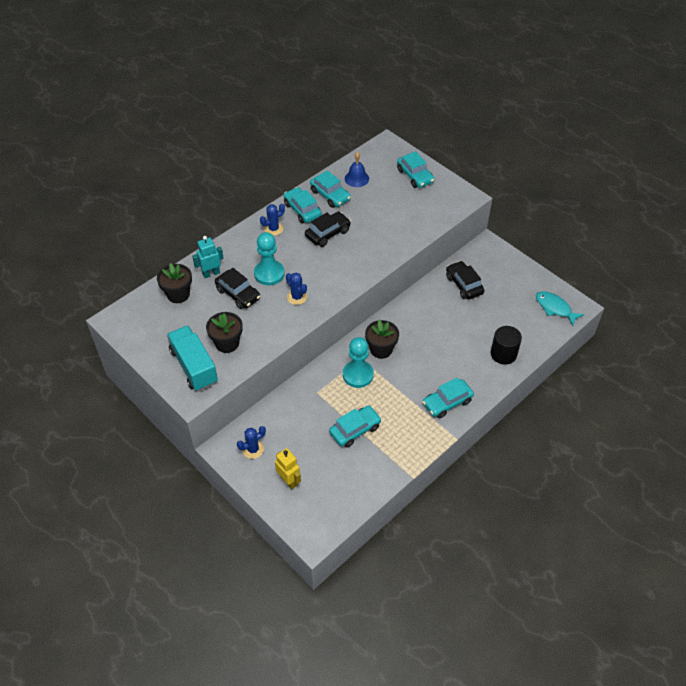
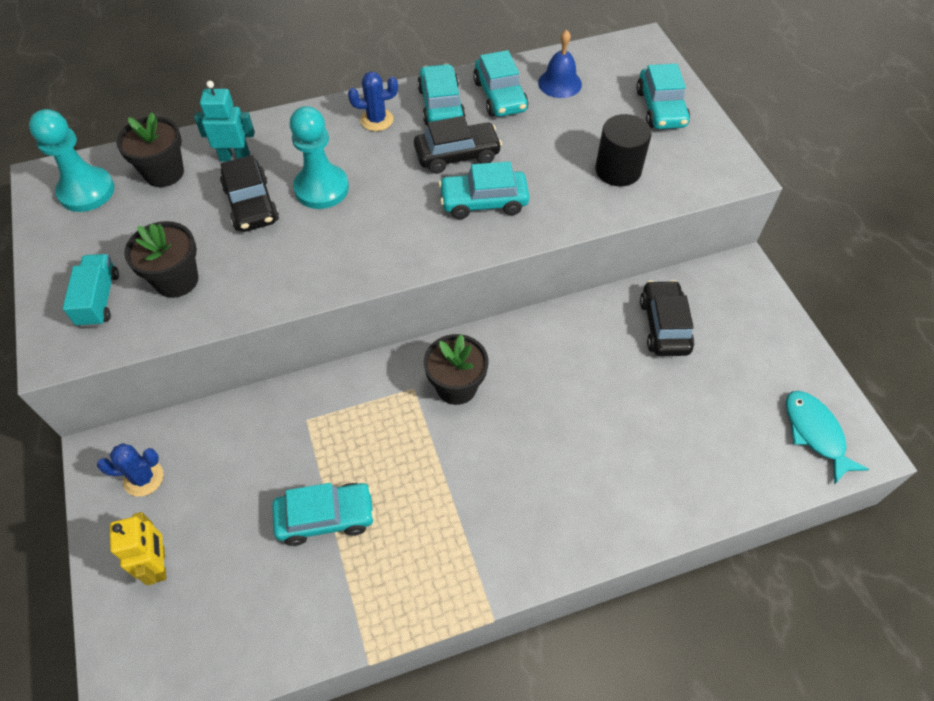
camera: 25 degrees right, 5 degrees up
(194, 366) = (99, 299): turquoise truck -> turquoise truck, size x0.61
(297, 297) = (338, 243): blue cactus -> none
(358, 375) = (391, 416): turquoise pawn -> turquoise pawn (86, 191)
(447, 402) = (515, 536): turquoise car -> turquoise car (483, 202)
(503, 354) = (671, 484): black cylinder -> black cylinder (618, 170)

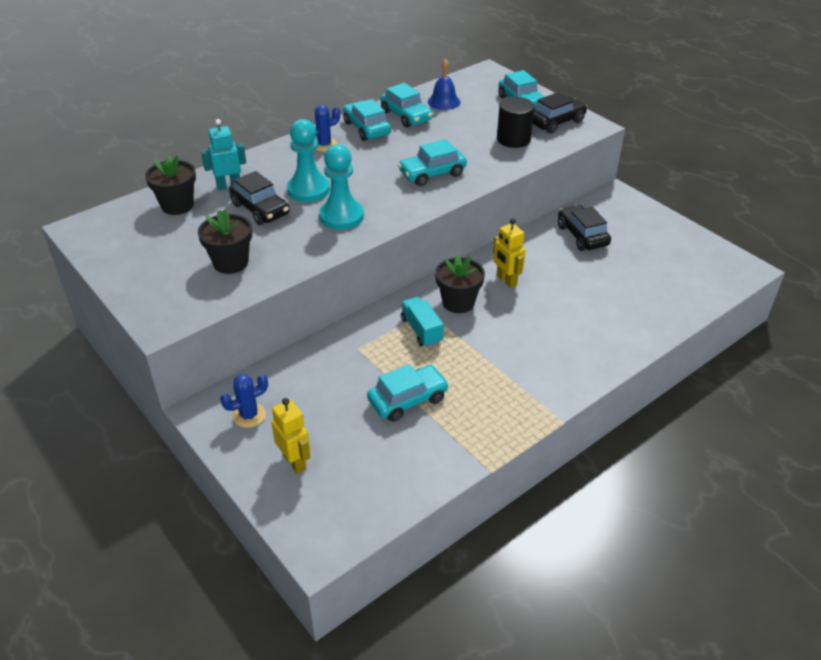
camera: 20 degrees left, 15 degrees down
(86, 191) = (120, 228): turquoise pawn -> turquoise pawn (341, 216)
(99, 299) = (175, 287): turquoise truck -> turquoise truck (421, 330)
(457, 155) = (397, 153): black car -> black car (556, 122)
(532, 370) = (506, 280): none -> yellow robot
(815, 433) = (712, 268): turquoise fish -> none

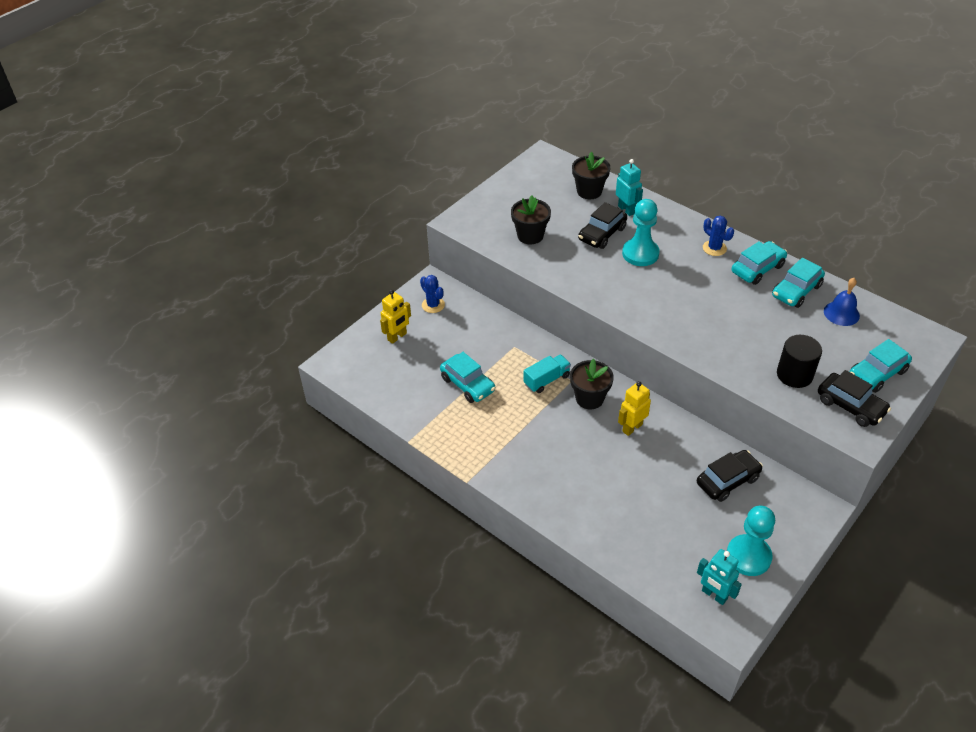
camera: 80 degrees right, 5 degrees up
(341, 216) = (611, 280): turquoise pawn -> turquoise pawn (748, 556)
(432, 174) = (701, 324): turquoise car -> none
(710, 270) = (714, 595): none -> turquoise robot

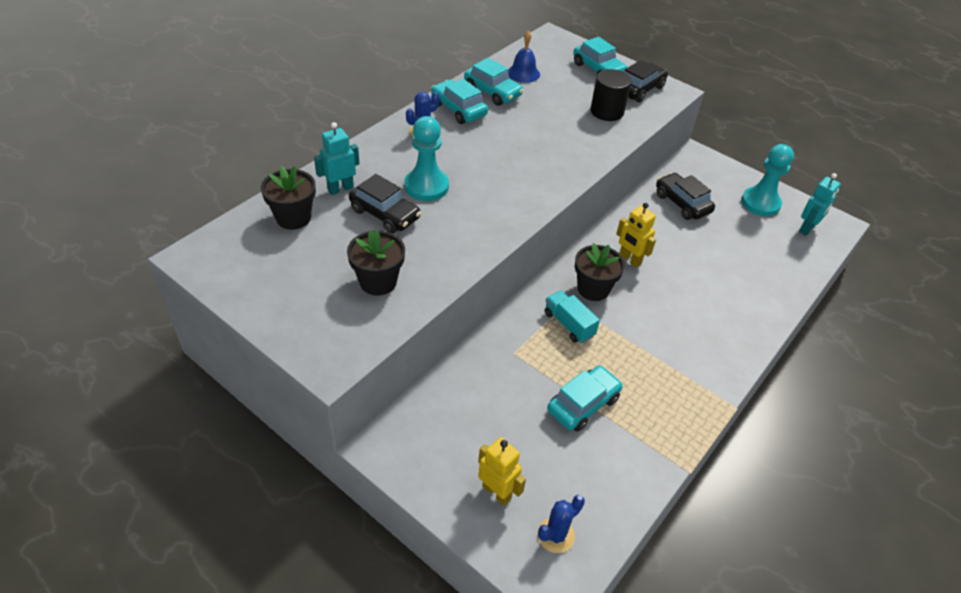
camera: 95 degrees left, 0 degrees up
(433, 305) = (431, 445): blue cactus -> blue cactus (555, 535)

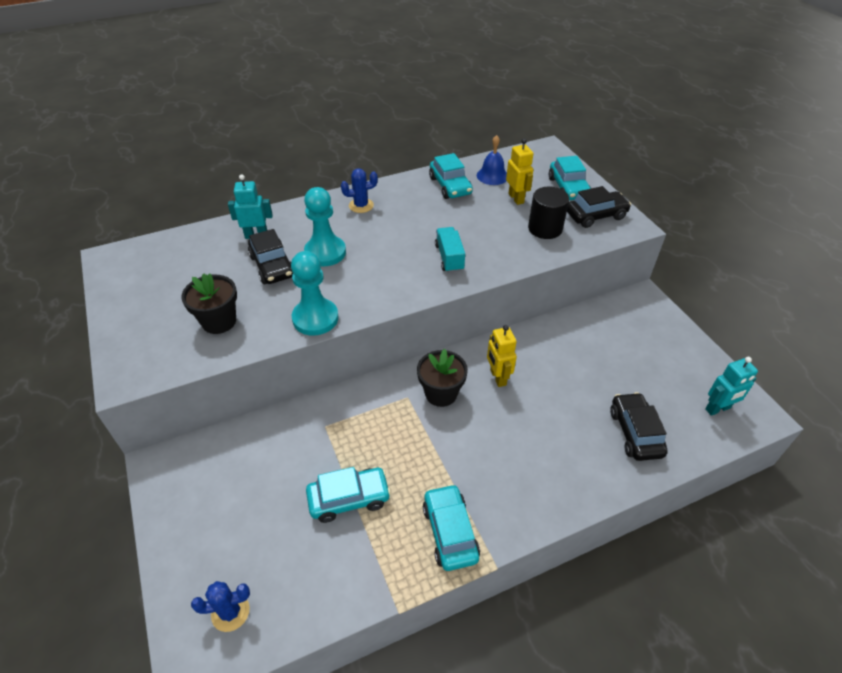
camera: 30 degrees right, 0 degrees up
(293, 218) = (202, 249): black flower pot -> none
(458, 109) = (407, 194): turquoise car -> turquoise car (450, 532)
(497, 492) = (214, 547): yellow robot -> yellow robot (516, 198)
(569, 324) = (393, 418): turquoise truck -> turquoise truck (449, 258)
(682, 203) = (592, 340): black car -> black car (635, 432)
(760, 203) = (681, 365): turquoise pawn -> turquoise pawn (315, 318)

